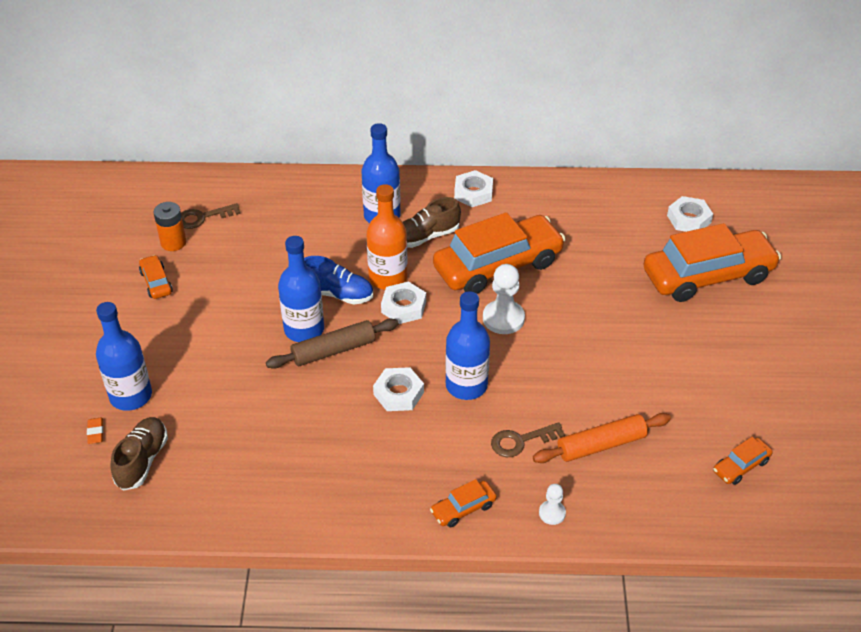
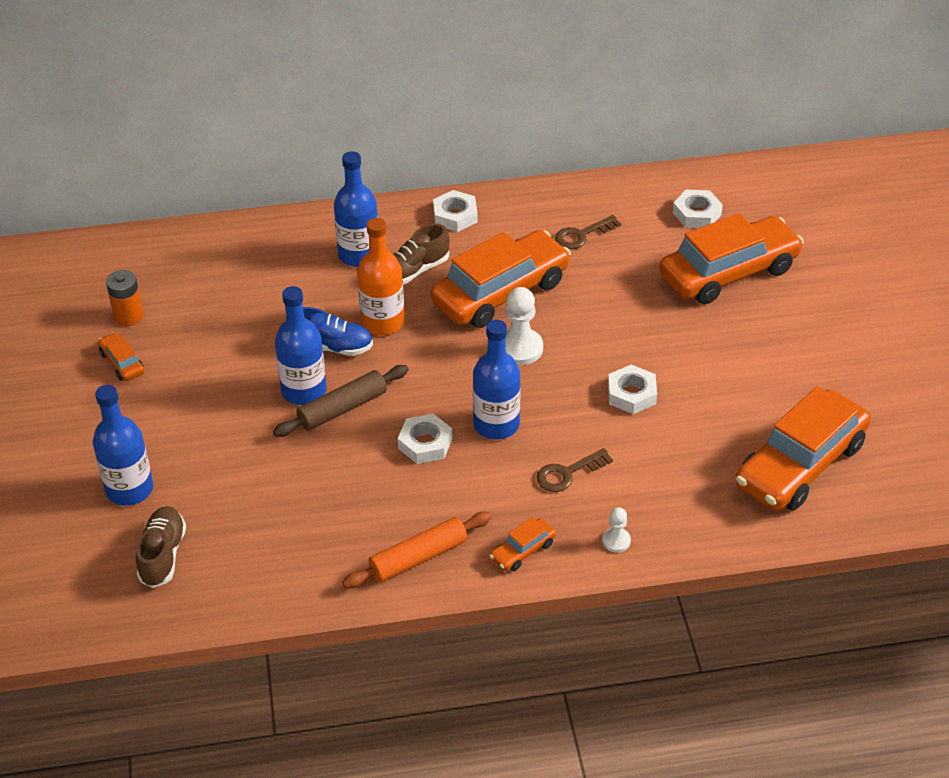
camera: 10 degrees left, 0 degrees up
(95, 432) = (101, 534): orange eraser -> none
(203, 217) = (155, 283): brown key -> brown key (582, 235)
(403, 307) = (408, 351): white nut -> white nut (631, 394)
(601, 445) = (652, 464): orange rolling pin -> orange rolling pin (418, 557)
(741, 466) = (800, 464): orange car -> orange car, size x2.36

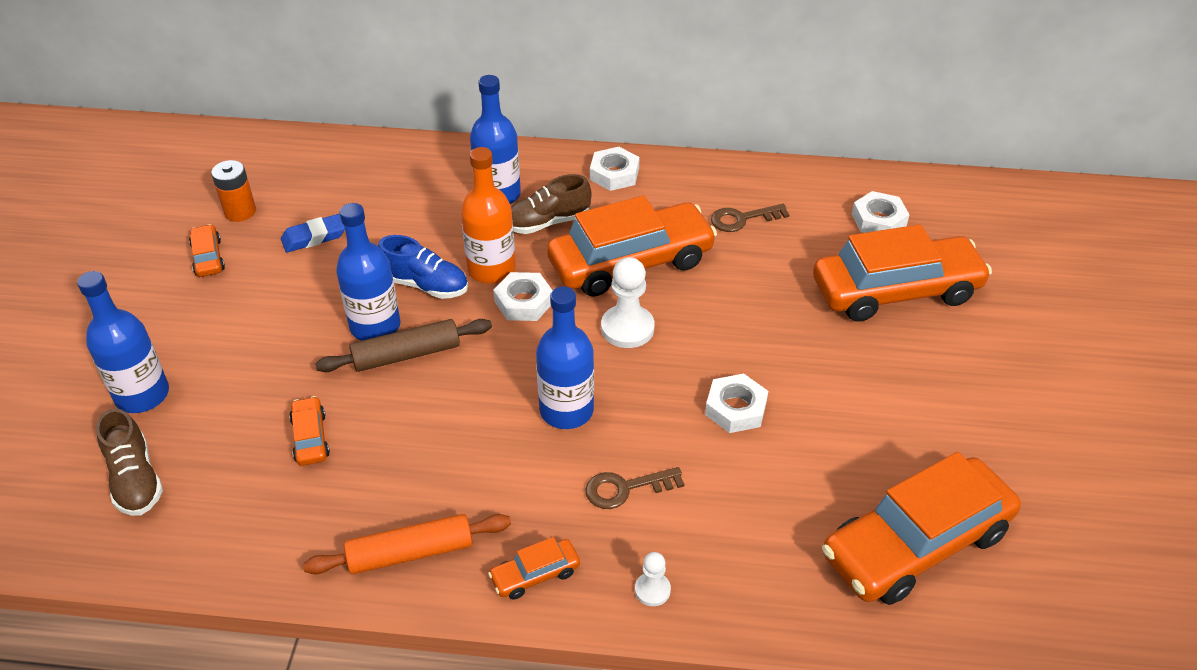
camera: 15 degrees right, 0 degrees up
(162, 555) = (135, 479): brown shoe -> brown shoe turned 135 degrees clockwise
(210, 325) = (314, 237): none -> blue eraser
(294, 491) = (310, 438): none -> orange car
(425, 443) = (478, 414): white nut -> white nut (524, 302)

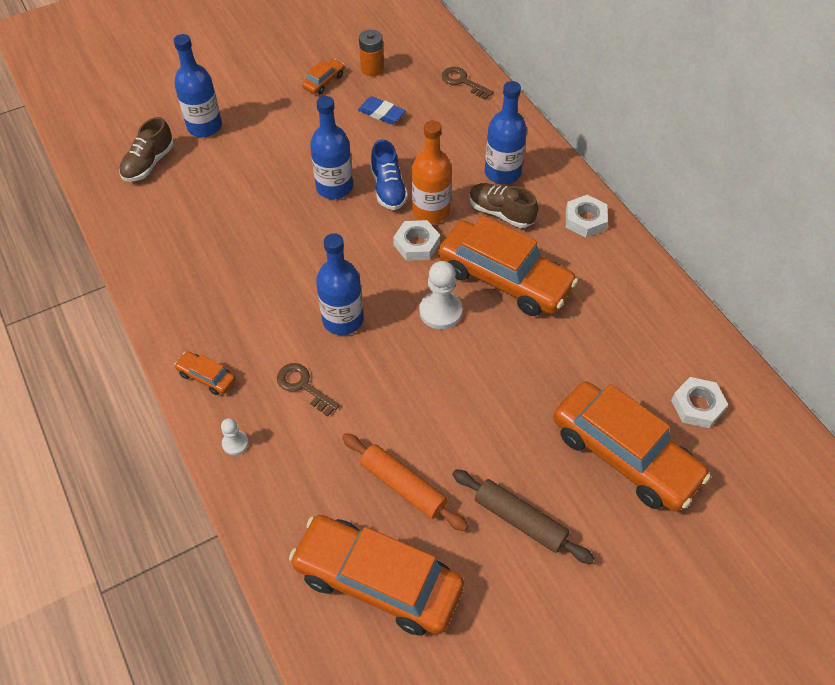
camera: 55 degrees right, 10 degrees up
(310, 438) = (229, 214): orange car -> none
(406, 355) = (324, 216): brown rolling pin -> brown rolling pin (520, 520)
(410, 552) = (182, 309): orange rolling pin -> orange rolling pin (403, 486)
(735, 408) = (418, 411): white nut -> none
(742, 219) = (611, 318): brown key -> brown key (463, 82)

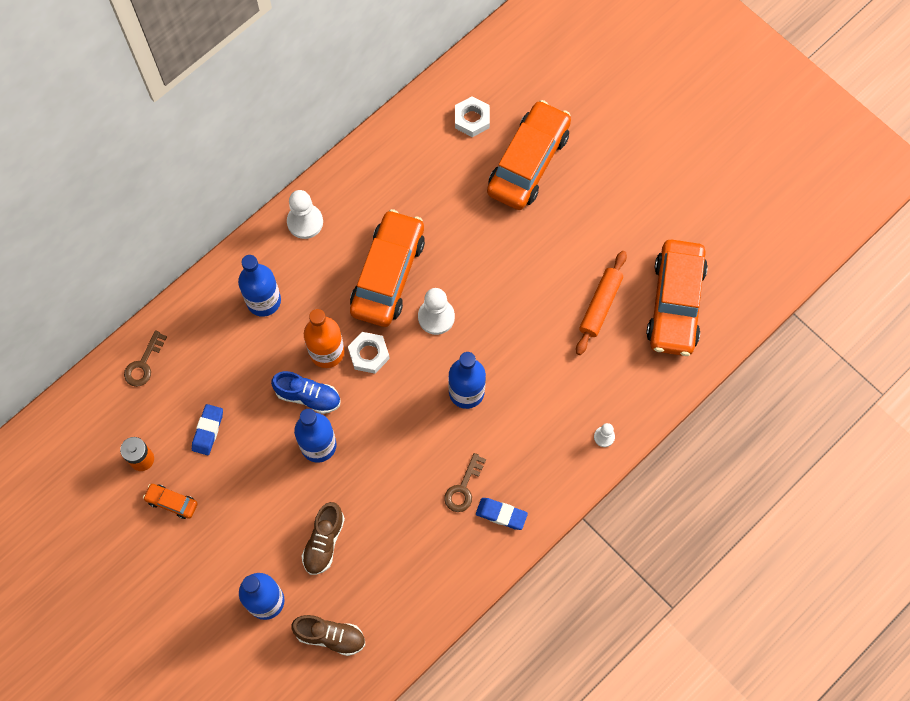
camera: 105 degrees left, 15 degrees up
(194, 320) = (501, 514): none -> blue eraser
(207, 377) = (553, 482): orange car -> none
(303, 386) = (539, 403): brown key -> brown key (463, 488)
(388, 188) = (308, 396): blue shoe -> blue shoe turned 45 degrees clockwise
(501, 213) = (314, 292): brown shoe -> brown shoe (324, 542)
(520, 520) = (601, 222): brown rolling pin -> none
(585, 220) = (305, 222): white nut -> white pawn

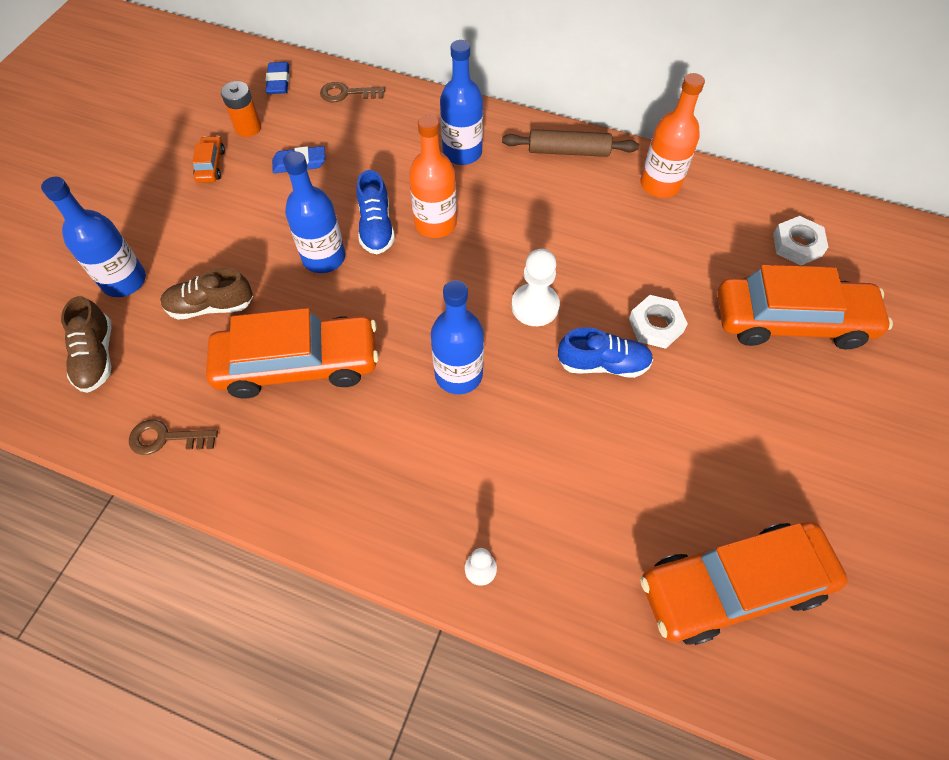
camera: 65 degrees right, 10 degrees down
(305, 222) = (568, 151): white pawn -> brown rolling pin
(369, 354) = (453, 261): white nut -> white nut (656, 325)
(372, 175) = (660, 184): none -> orange bottle
(388, 274) = (557, 242): orange car -> orange car (298, 365)
(463, 488) = (332, 421): brown key -> brown key (166, 438)
(501, 514) = (314, 480): blue eraser -> blue eraser (278, 82)
(503, 297) = (603, 364): none -> blue shoe
(600, 305) = (664, 483): orange rolling pin -> none

